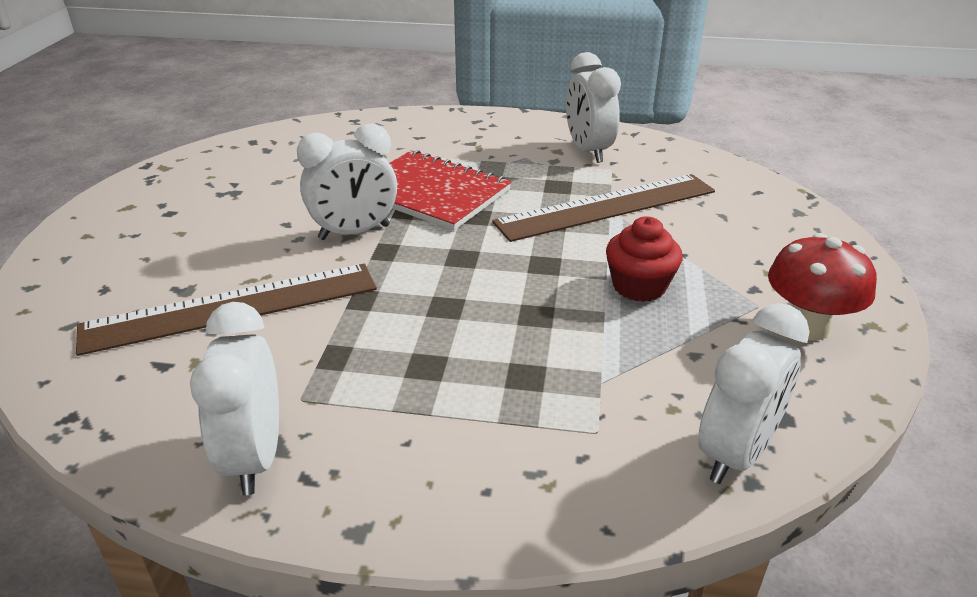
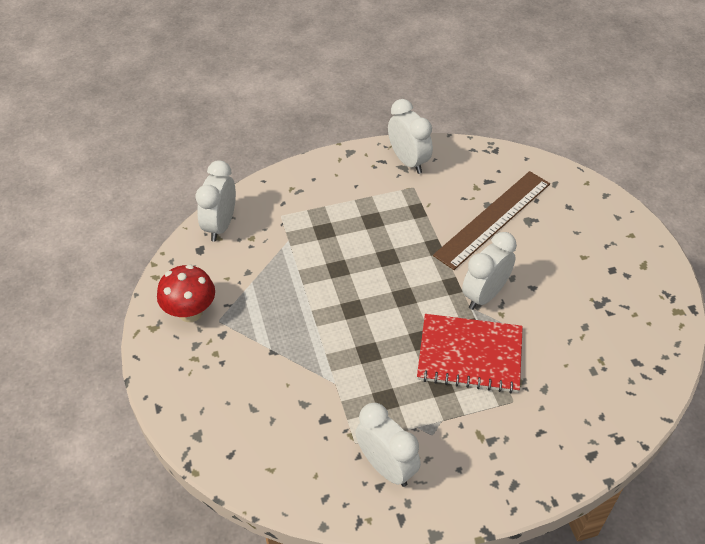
camera: 155 degrees right, 15 degrees up
(607, 207) = (338, 386): brown ruler -> none
(639, 286) = (290, 311): red cupcake -> none

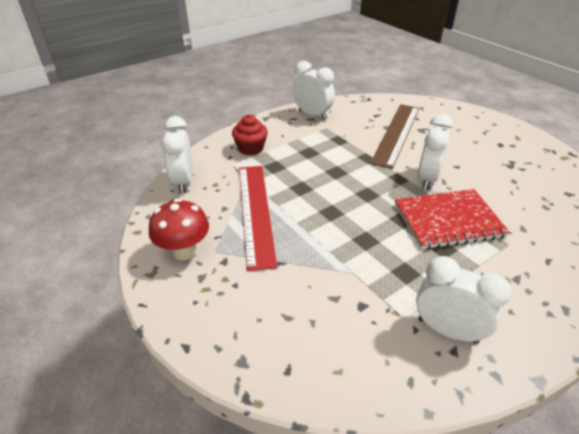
camera: 20 degrees left, 10 degrees down
(276, 286) = (255, 212): none -> red ruler
(310, 197) = (250, 148): none -> red cupcake

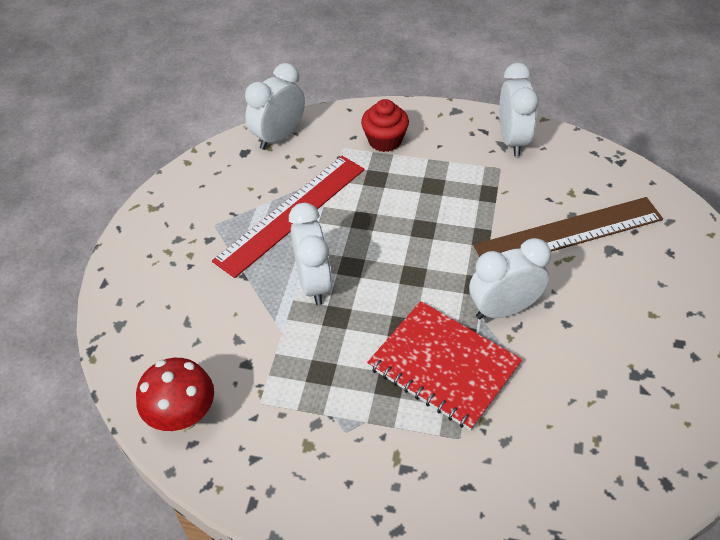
camera: 50 degrees right, 10 degrees up
(184, 251) = (194, 207): red mushroom -> red mushroom (183, 417)
(447, 330) = (274, 442): white clock -> white clock (314, 283)

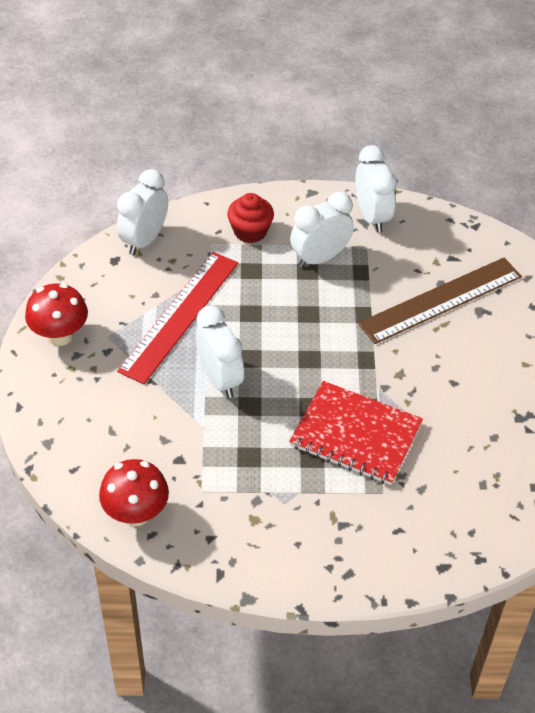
camera: 15 degrees left, 0 degrees up
(168, 218) = (60, 335): none -> red mushroom
(504, 309) = (397, 378): white clock -> white clock (320, 258)

